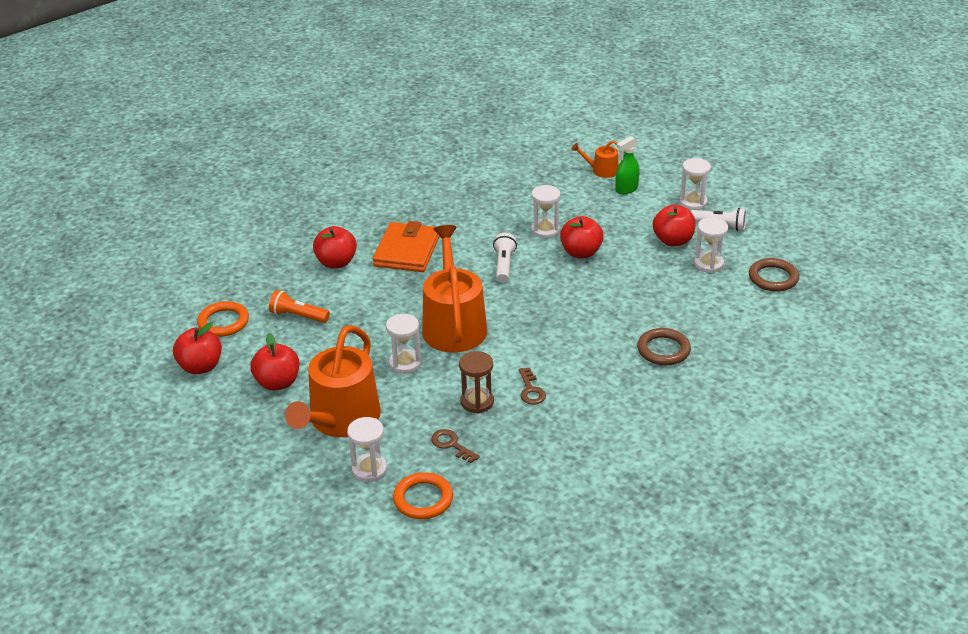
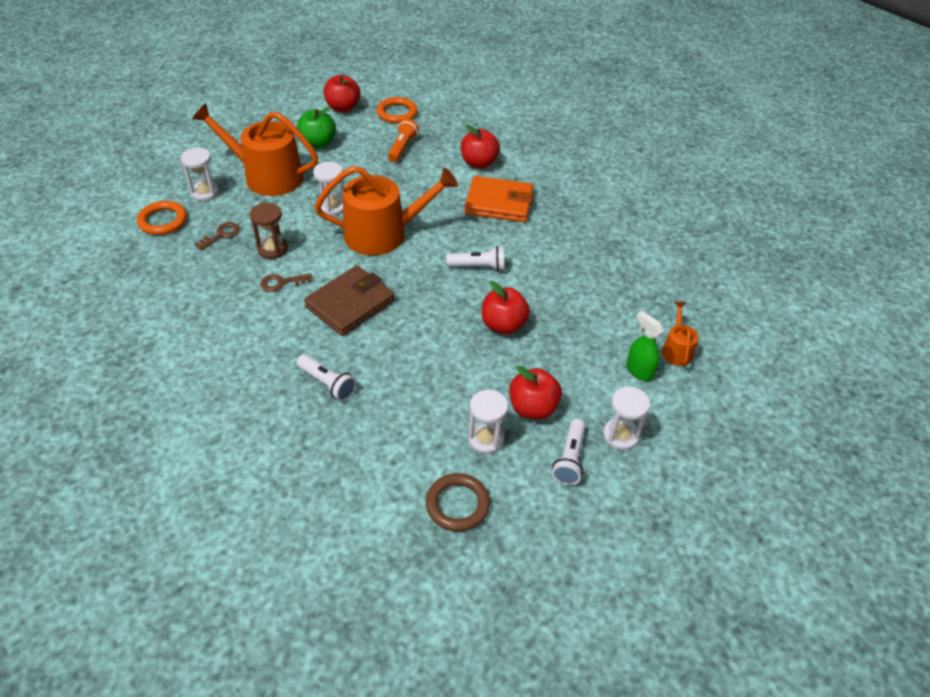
camera: 85 degrees right, 10 degrees up
(278, 383) = (318, 143): red apple -> green apple
(545, 230) = (543, 298): white hourglass -> none
(559, 342) = (350, 304): none -> brown wallet
(663, 350) = (328, 383): brown ring -> white flashlight

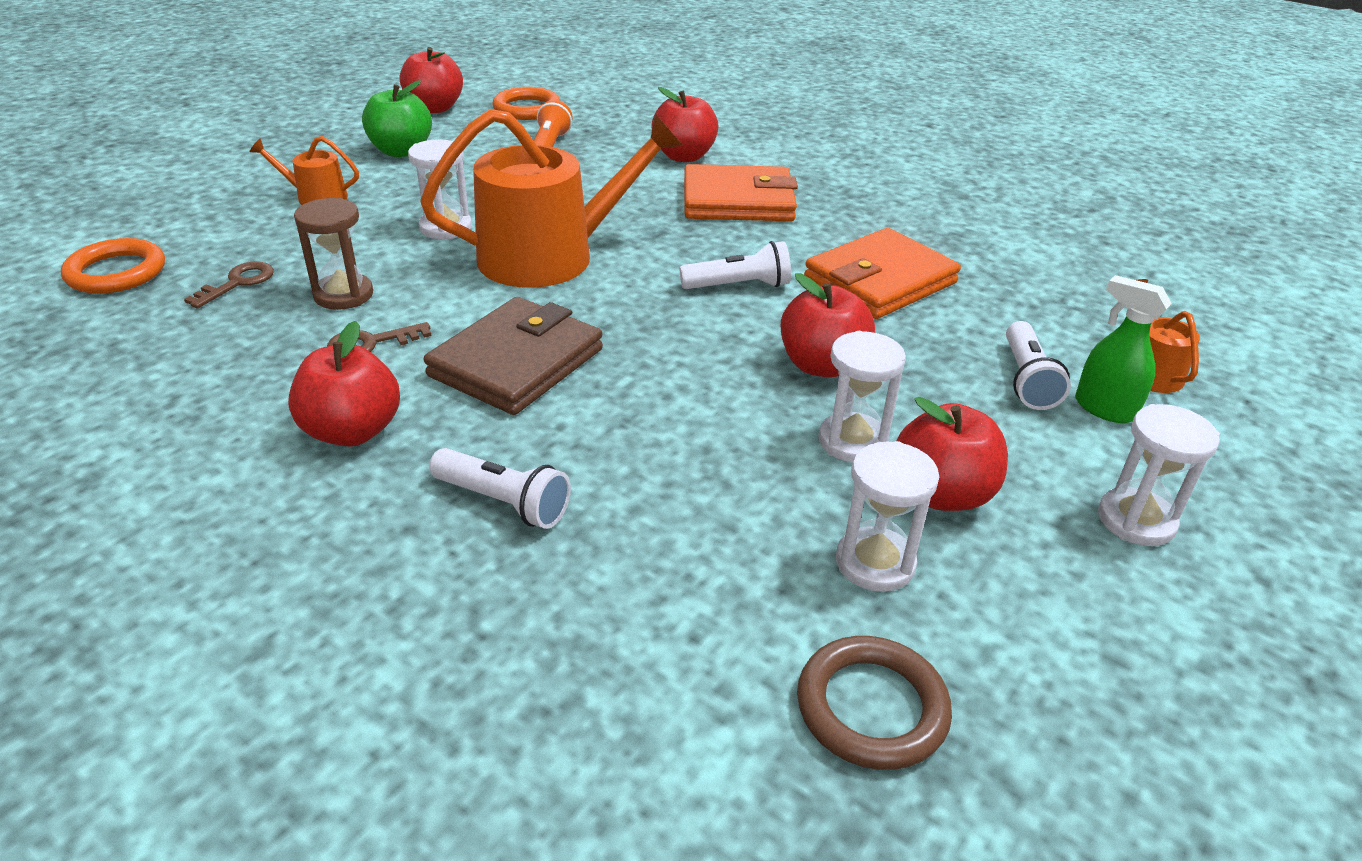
camera: 10 degrees left, 10 degrees down
(205, 193) = (200, 227): white hourglass -> white hourglass (852, 441)
(266, 335) = (352, 431): none -> red apple
(267, 176) = (316, 197): orange watering can -> orange watering can, size x0.46
(557, 272) = (880, 281): none -> orange wallet
(570, 459) = (1063, 577): white flashlight -> white flashlight (1027, 380)

